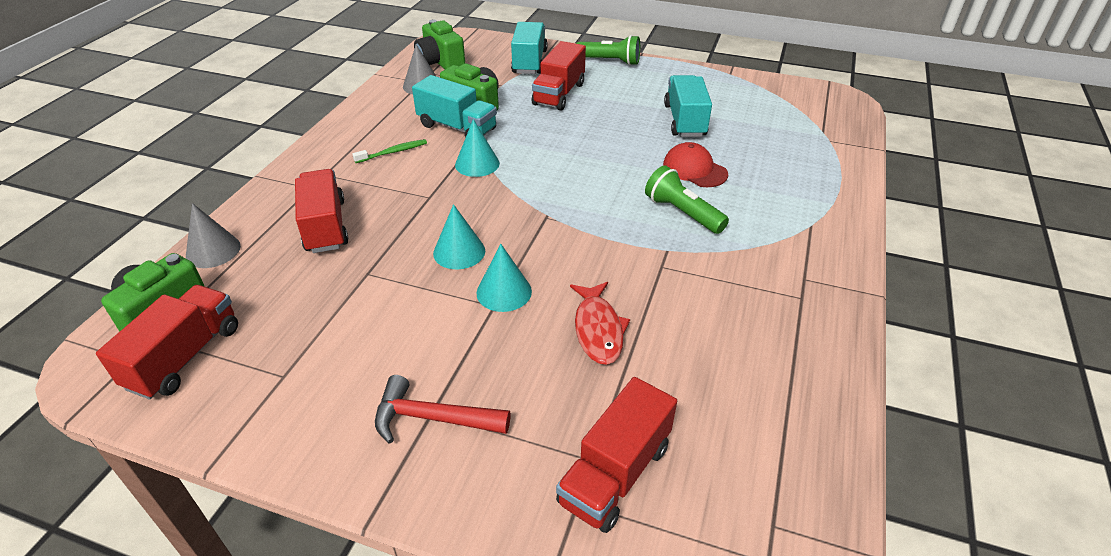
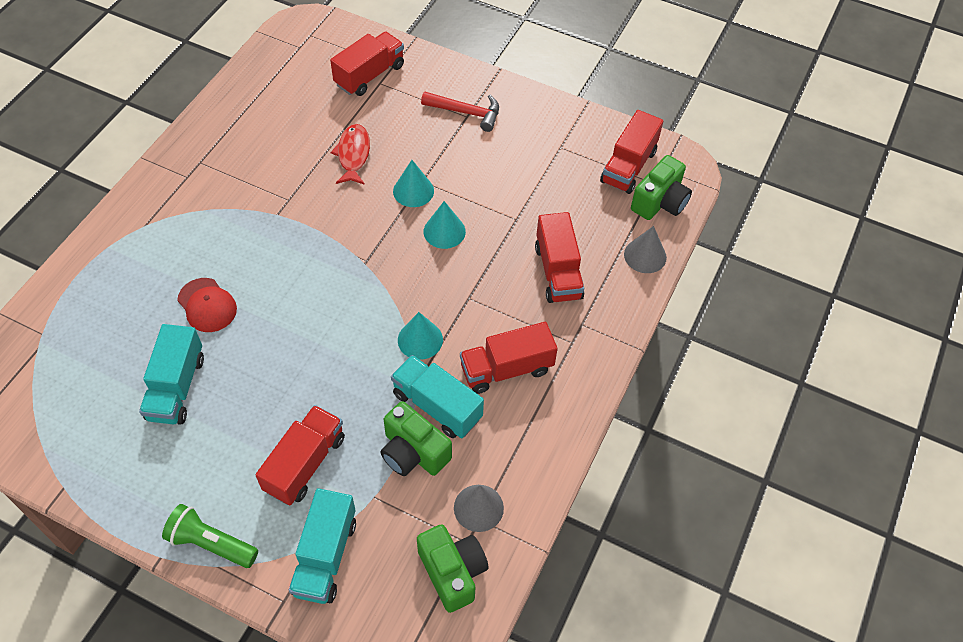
camera: 175 degrees left, 15 degrees up
(393, 152) = (506, 369): green toothbrush -> red truck
(682, 213) = (246, 251): green flashlight -> none

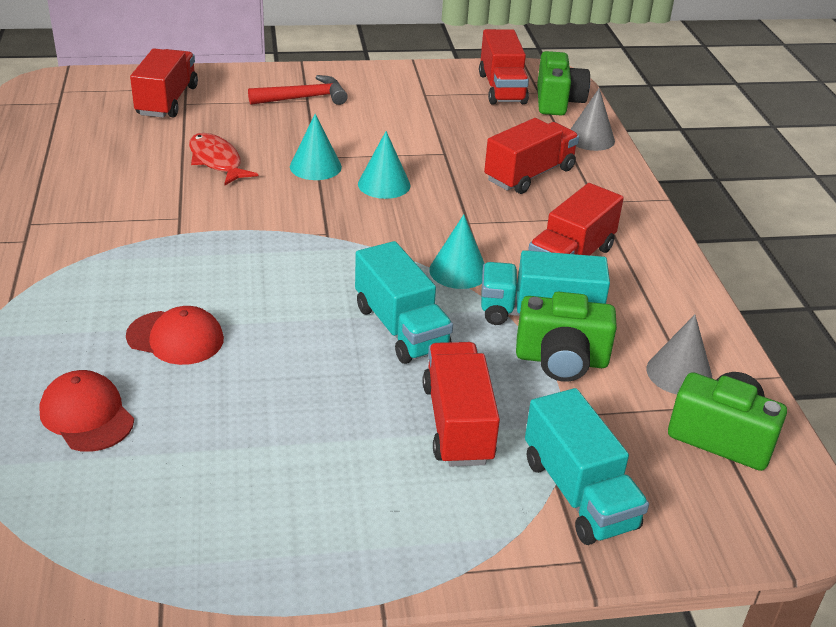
camera: 35 degrees left, 20 degrees down
(119, 339) = (87, 415): none -> red cap
(177, 387) = (218, 427): turquoise truck -> turquoise truck (401, 328)
(211, 543) = (432, 553): green flashlight -> none
(558, 272) = (529, 175): red truck -> red truck turned 90 degrees counterclockwise

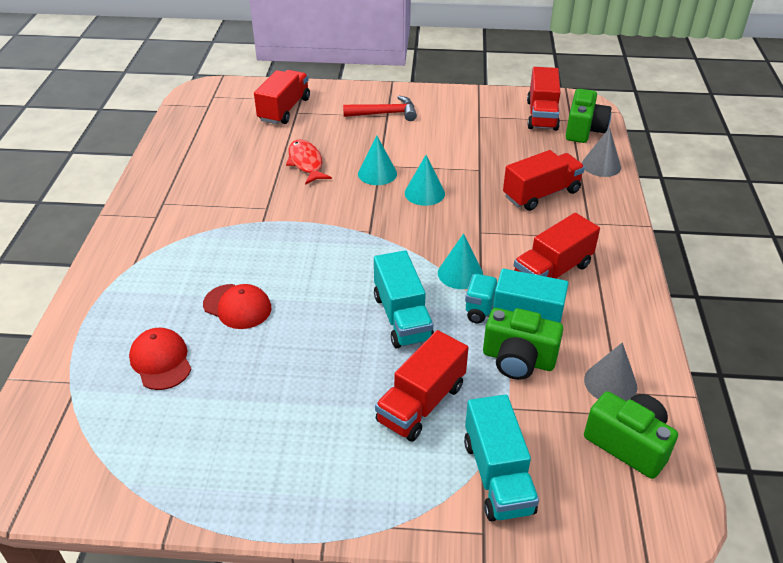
camera: 15 degrees right, 5 degrees up
(457, 424) = (421, 403): red truck -> red truck turned 150 degrees counterclockwise

